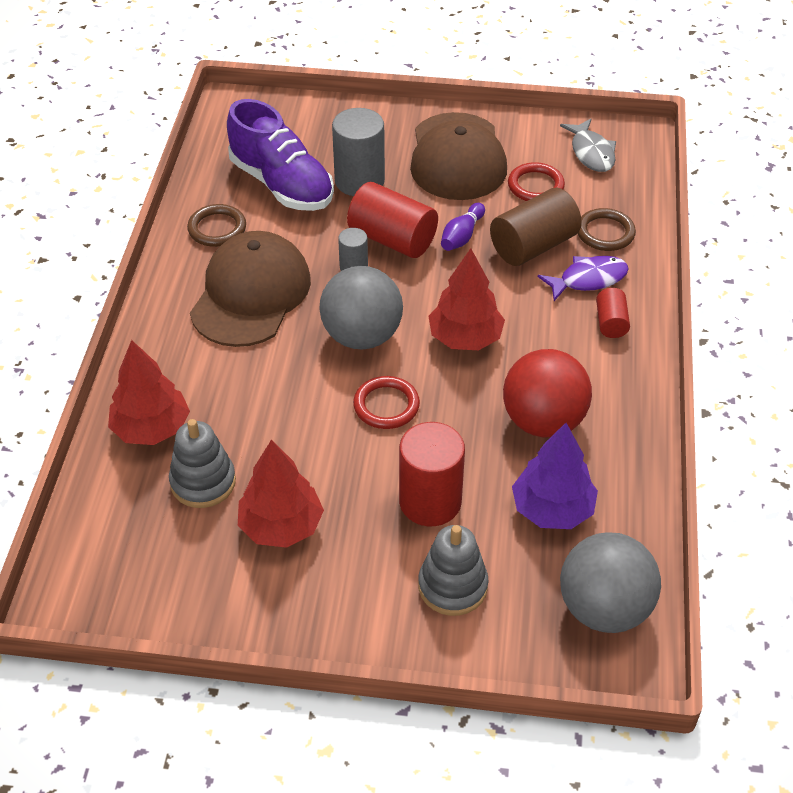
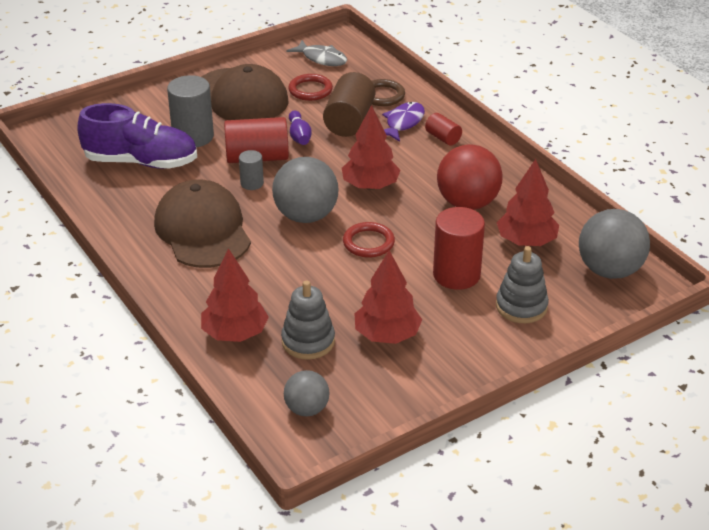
camera: 40 degrees left, 10 degrees down
(118, 557) = (307, 409): none -> grey ball
(217, 228) = (128, 206): brown ring -> none
(552, 509) = (526, 241): purple tree -> red tree

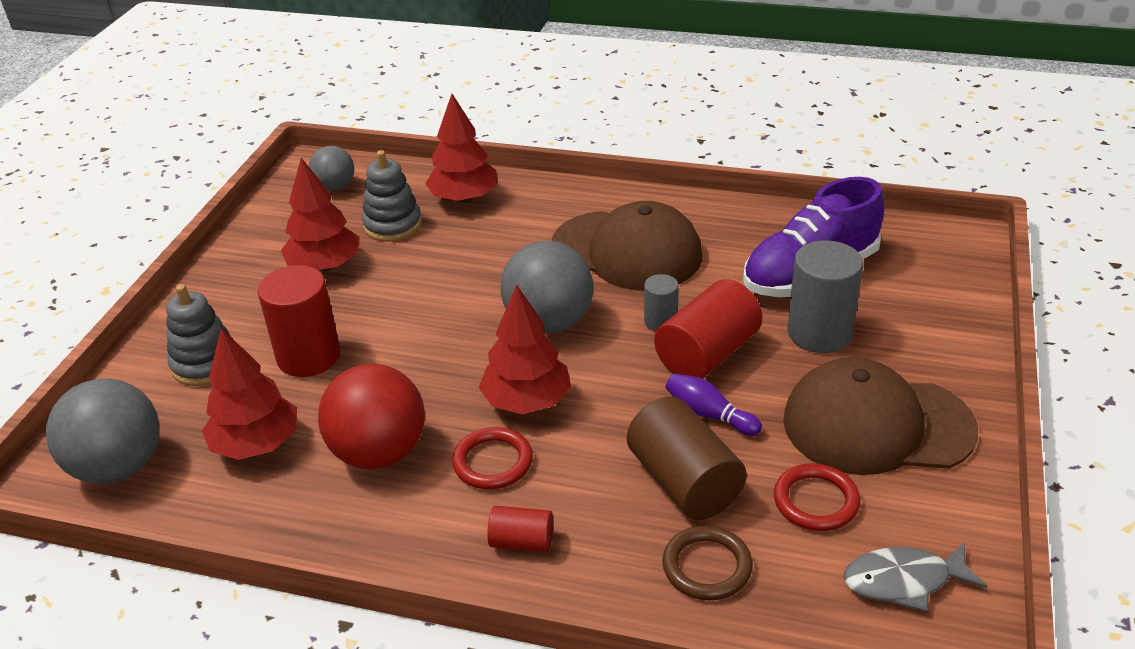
camera: 140 degrees right, 0 degrees up
(368, 243) = (444, 335): red ring -> red ring (493, 462)
(403, 123) = (610, 531): purple fish -> none

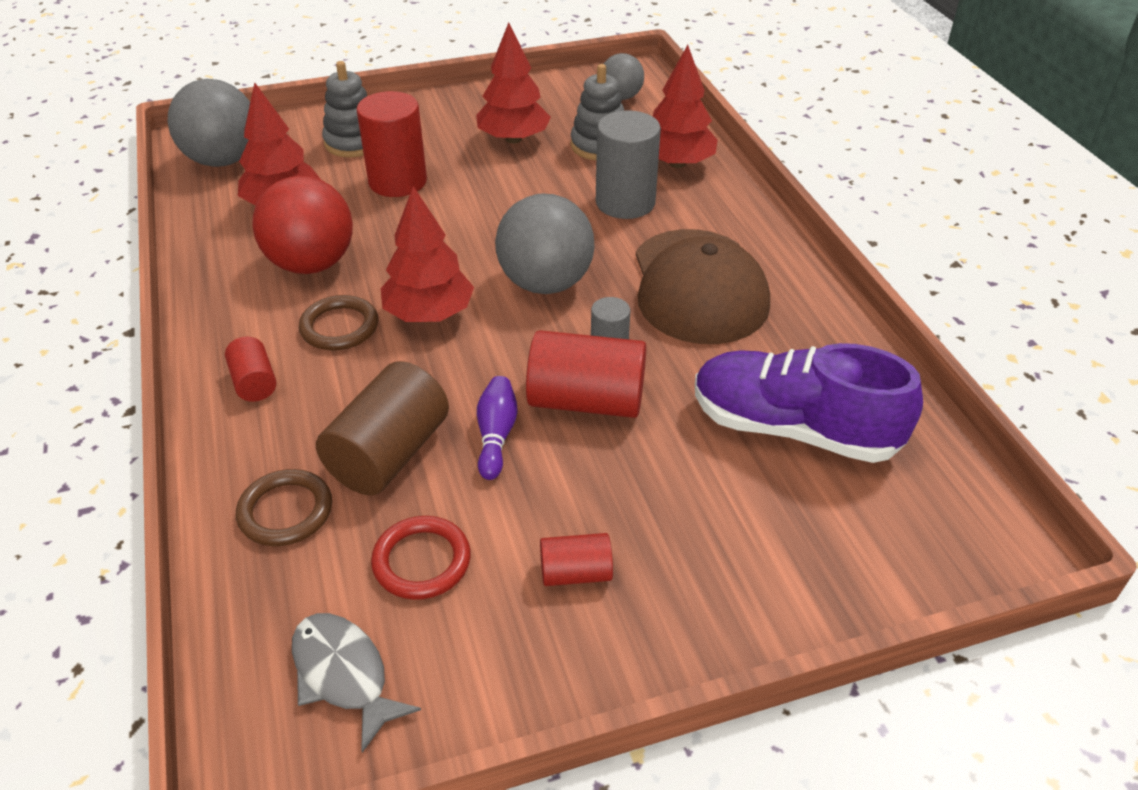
camera: 55 degrees right, 5 degrees up
(493, 462) = (339, 327): red ring -> brown ring
(819, 333) = (694, 472): grey cylinder -> grey cylinder (625, 203)
(877, 425) = (575, 573): brown cap -> red cylinder

